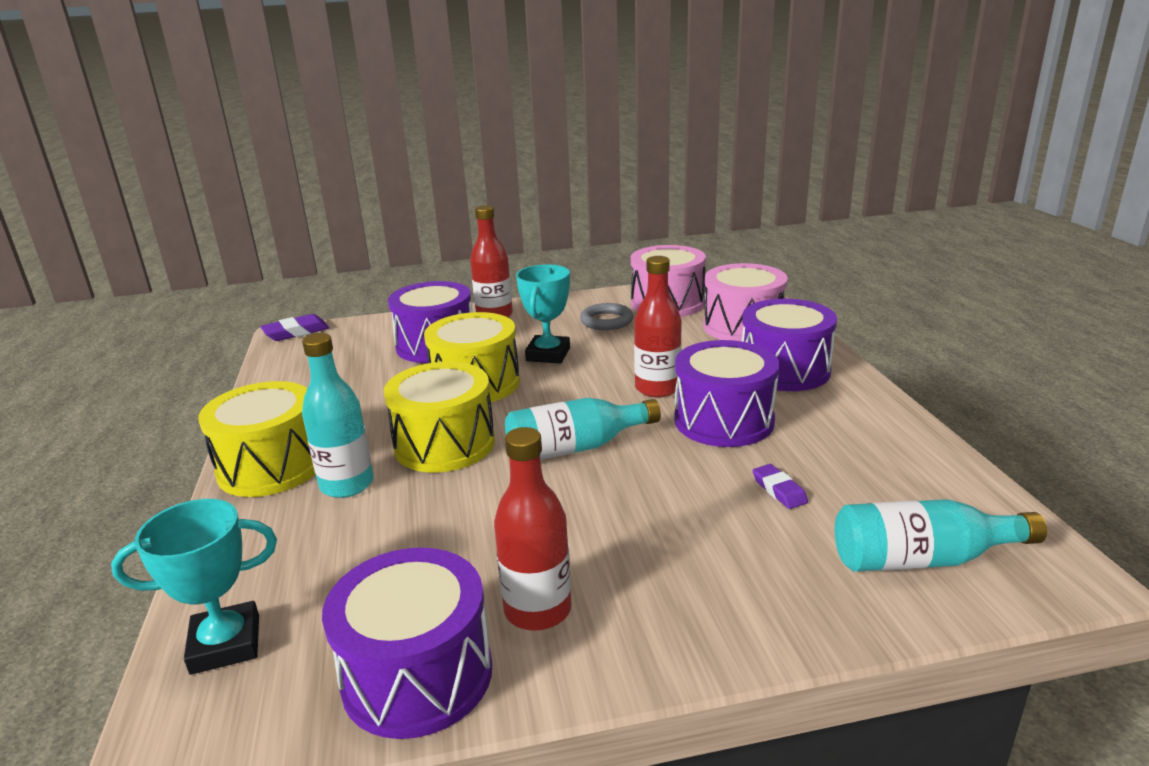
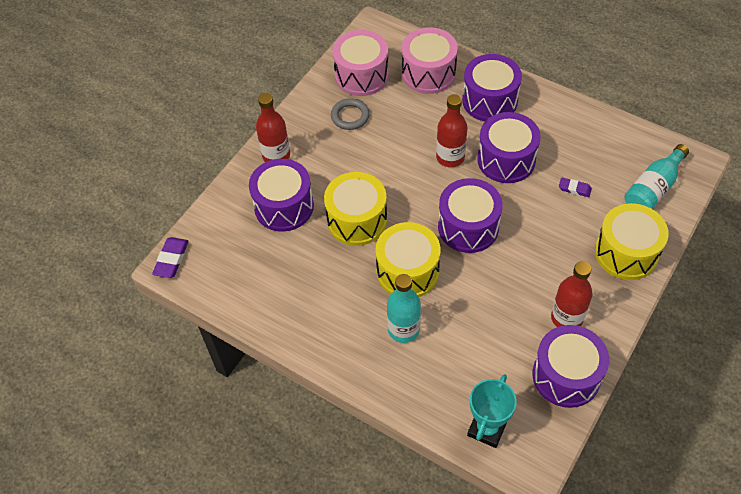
camera: 45 degrees left, 30 degrees up
(271, 466) = (349, 351): yellow drum -> yellow drum (626, 253)
(548, 354) = (360, 169): turquoise trophy -> none
(575, 448) = (468, 227): turquoise bottle -> purple drum

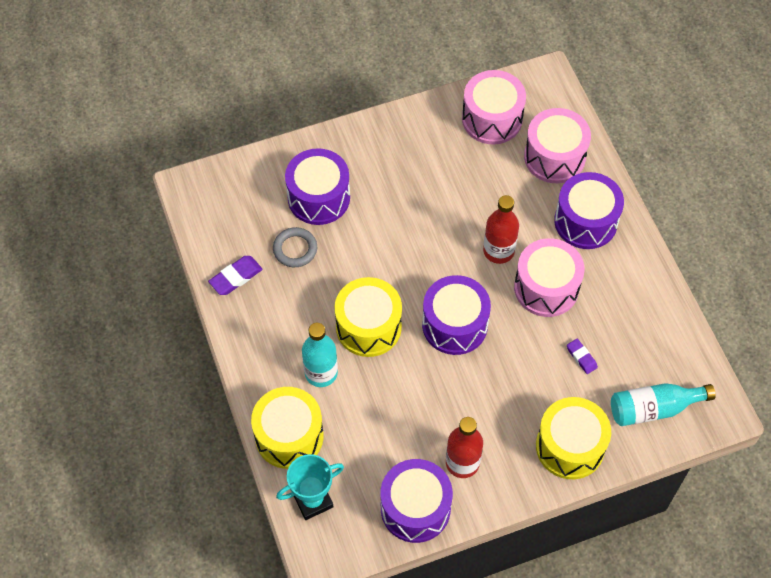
camera: 35 degrees right, 5 degrees up
(171, 259) = (193, 182): purple eraser -> purple eraser (236, 277)
(276, 155) = (352, 146): red bottle -> none
(350, 116) = (446, 152): grey ring -> grey ring (295, 249)
(357, 220) = (367, 252): yellow drum -> yellow drum (289, 436)
(506, 160) = (546, 288): purple drum -> pink drum

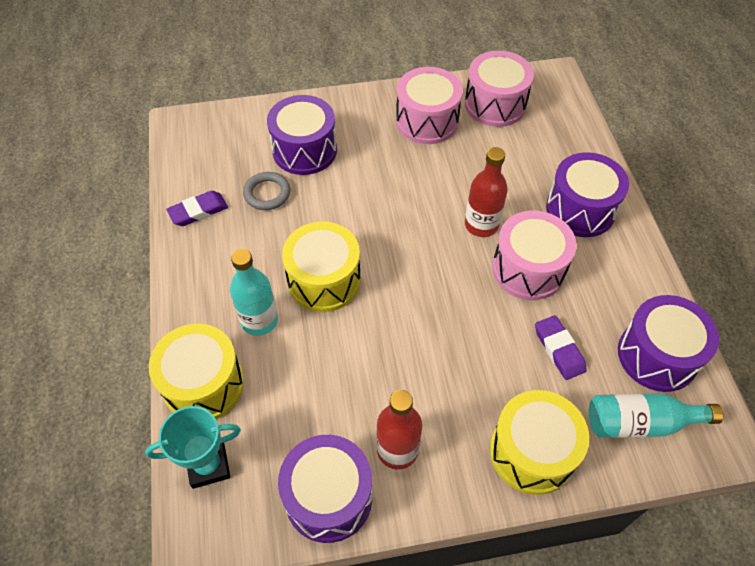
camera: 10 degrees right, 5 degrees down
(454, 325) = (419, 292): purple drum -> purple drum (657, 355)
(554, 157) = (554, 145): pink drum -> pink drum (427, 121)
(581, 357) = (559, 349): purple eraser -> purple eraser, size x1.52

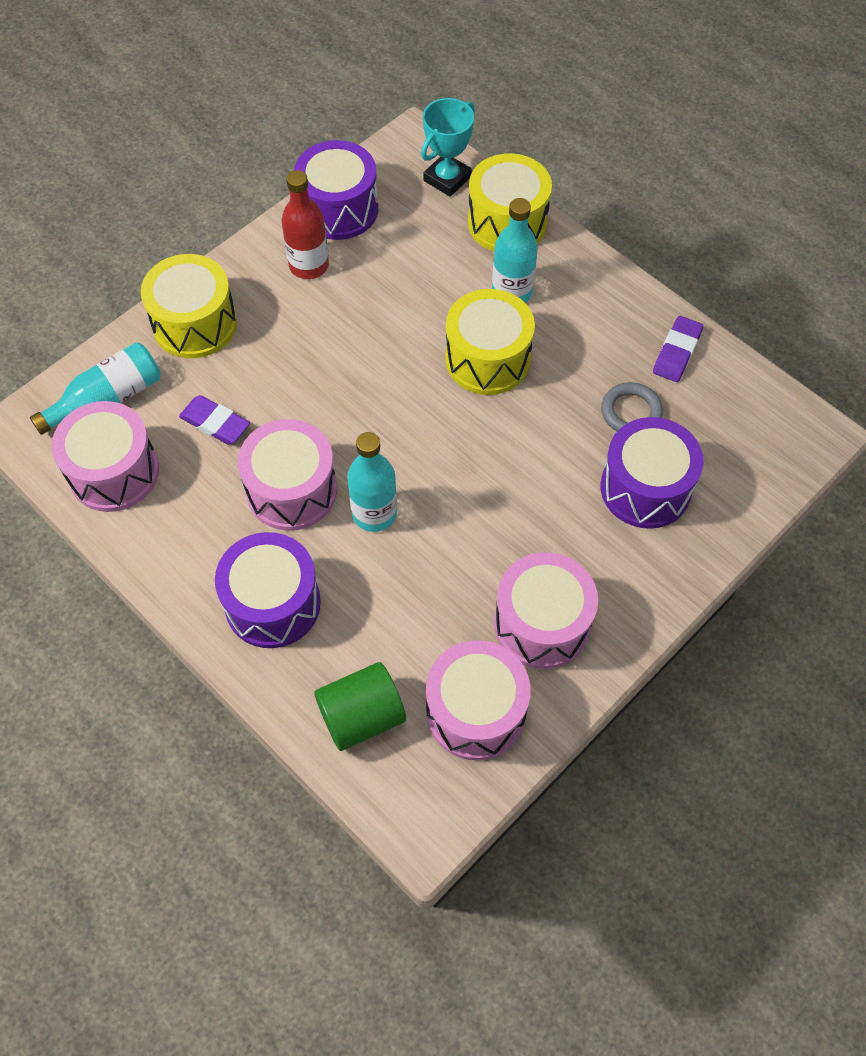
camera: 145 degrees right, 5 degrees up
(481, 225) = (374, 513): red bottle -> turquoise bottle
(559, 132) = (361, 716): none -> green cylinder
(657, 355) = (114, 472): purple drum -> pink drum

